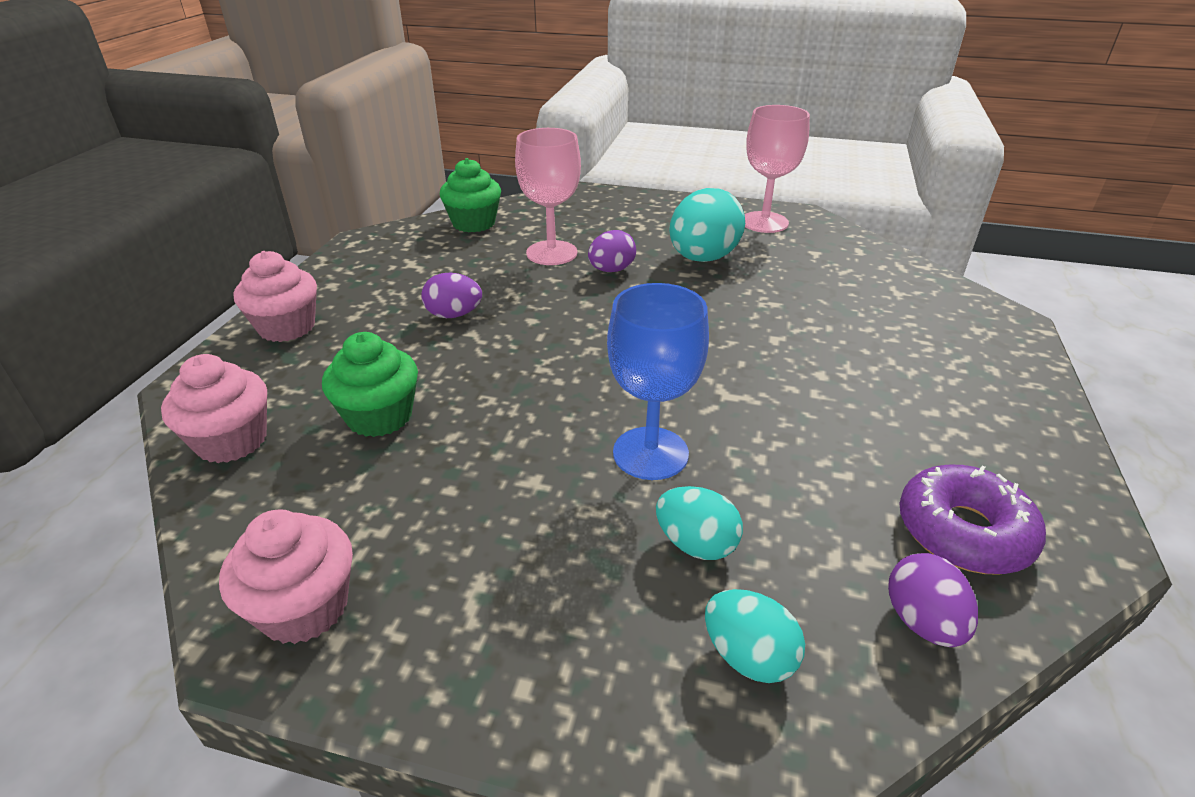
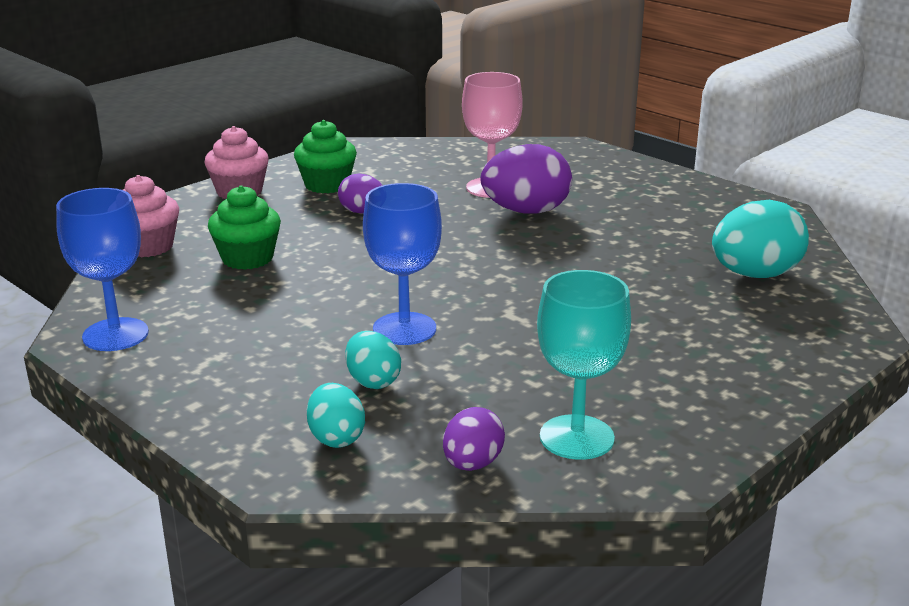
camera: 30 degrees right, 10 degrees down
(304, 607) = (115, 335): pink cupcake -> blue goblet
(474, 223) = (451, 152): green cupcake -> green cupcake (327, 185)
(611, 270) = (526, 211): purple egg -> purple egg, size x1.75
(702, 258) = (621, 221): turquoise egg -> turquoise egg (755, 275)
(764, 222) = (725, 207): pink goblet -> none
(963, 532) = (576, 437): purple donut -> turquoise goblet

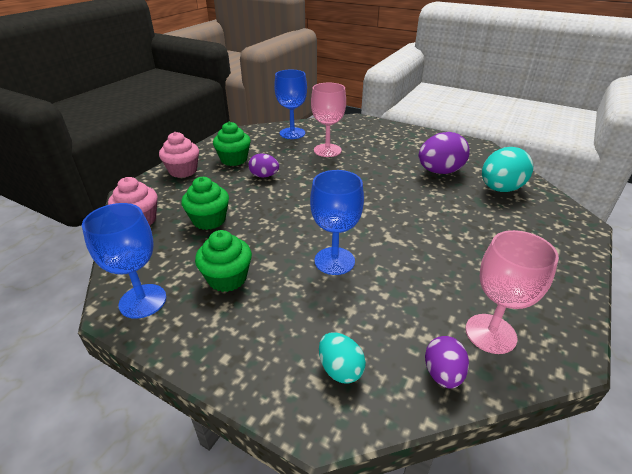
camera: 15 degrees left, 10 degrees up
(239, 327) = (227, 278): none -> green cupcake
(373, 381) = (338, 310): turquoise egg -> none
(446, 157) = (292, 133): none -> blue goblet
(526, 211) = (355, 163): purple egg -> purple egg (439, 172)
(576, 437) = (490, 333): turquoise goblet -> pink goblet

